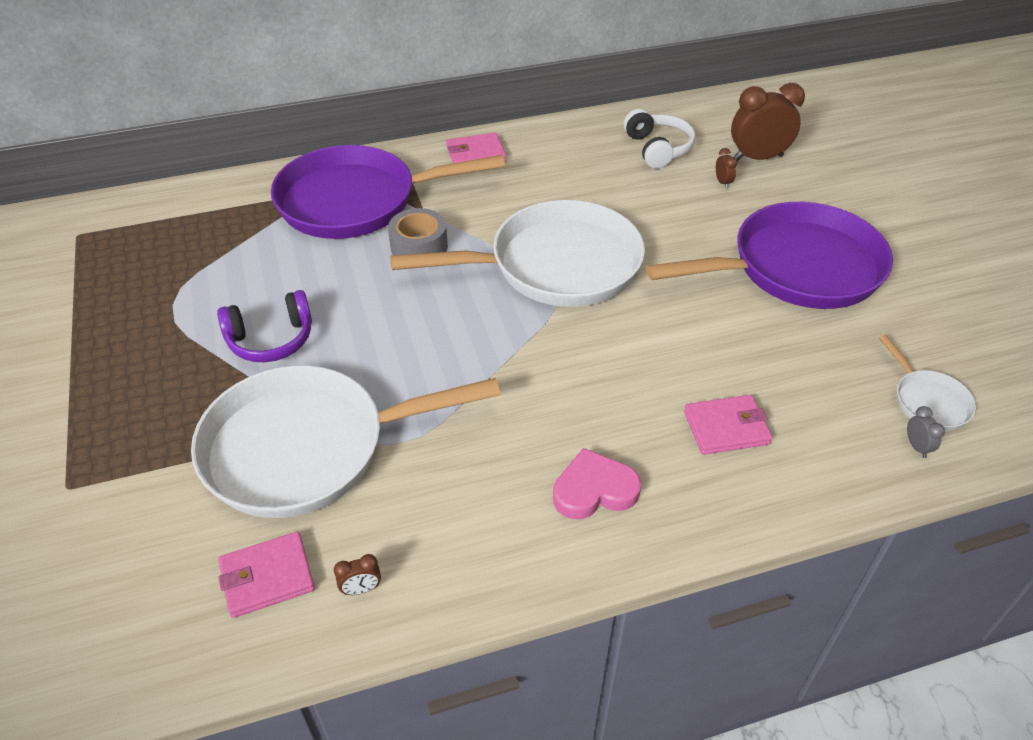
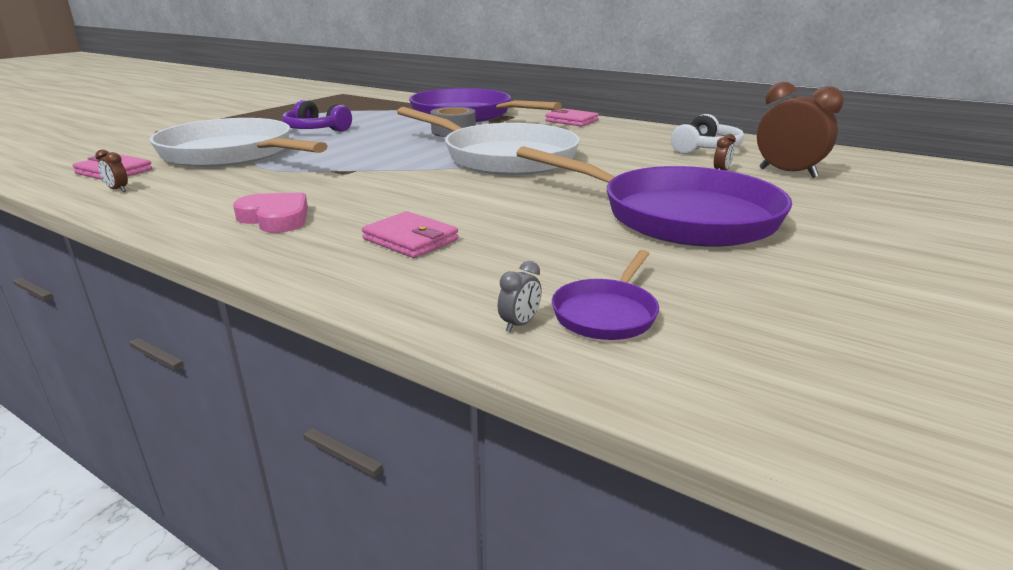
camera: 50 degrees right, 20 degrees down
(927, 401) = (606, 313): white pan -> purple pan

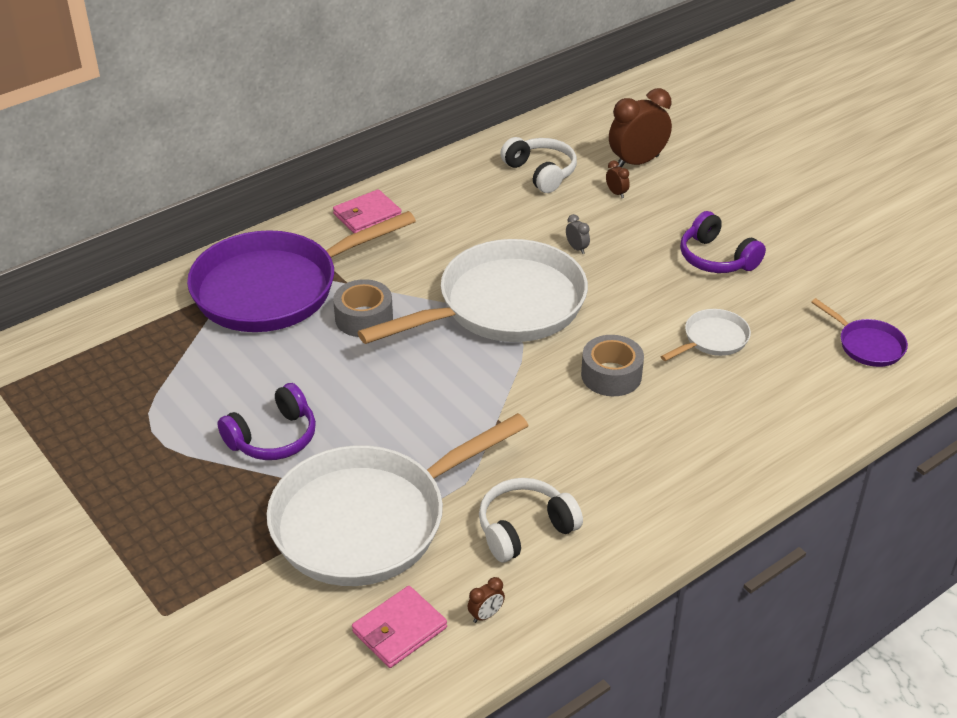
camera: 70 degrees left, 15 degrees up
(218, 190) = (524, 529): none -> white headphones
(275, 218) = (636, 486): pink heart -> none
(410, 239) = (719, 408): pink wallet -> none
(436, 195) = (611, 375): none -> grey tape
(519, 324) = (873, 383): grey clock -> grey clock (577, 248)
(528, 226) = (712, 339): none -> white pan
(677, 216) = (716, 258): purple pan -> purple headphones

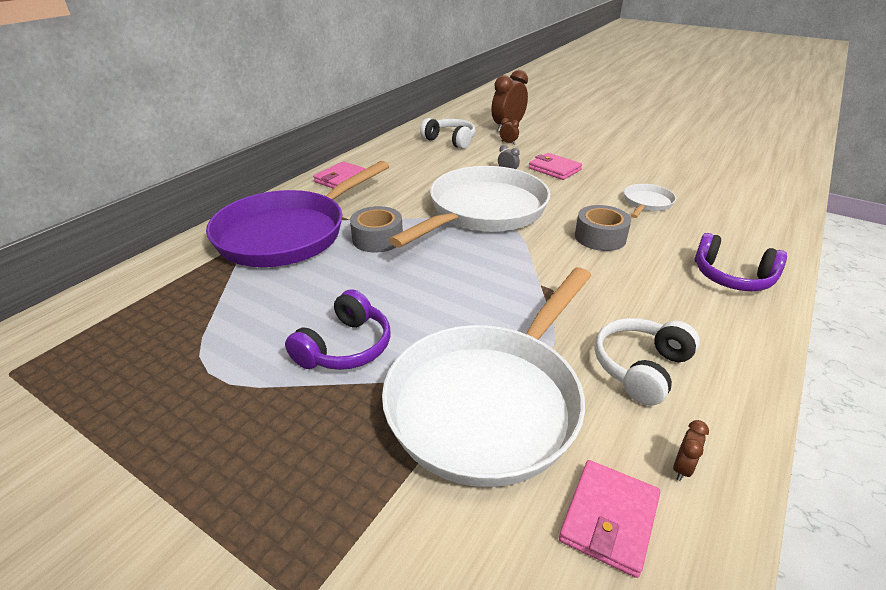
camera: 20 degrees left, 5 degrees down
(642, 256) = (554, 169): none -> pink wallet
(716, 258) = (602, 163): purple headphones -> purple headphones (732, 277)
(867, 345) = (744, 188): purple pan -> none

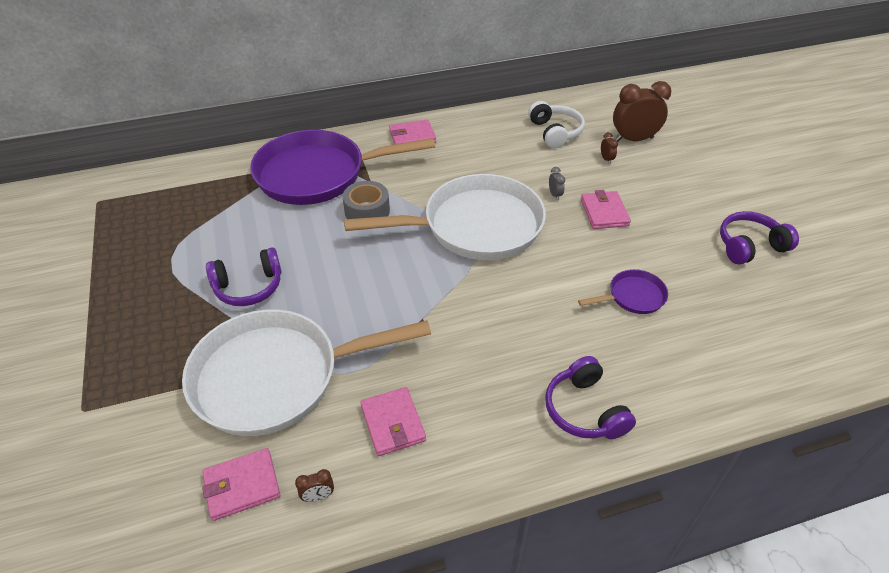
camera: 40 degrees right, 10 degrees up
(600, 237) = (532, 305): grey tape -> none
(640, 368) = (393, 423): white headphones -> pink wallet
(646, 203) = (632, 296): white pan -> purple pan
(658, 153) = (749, 246): none -> purple headphones

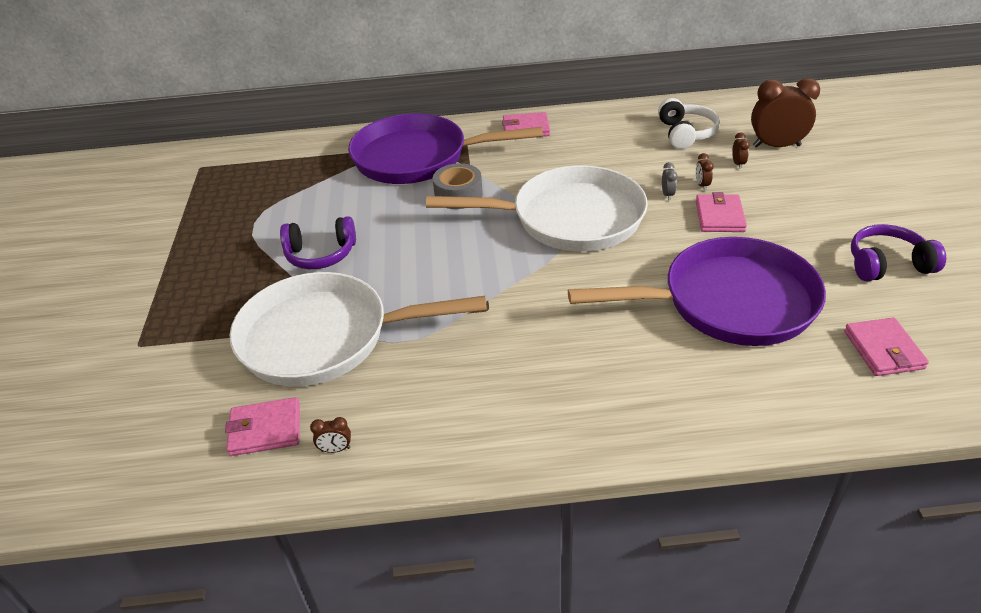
camera: 15 degrees right, 5 degrees down
(393, 423) = (429, 393): pink wallet -> pink wallet (883, 350)
(581, 183) = (702, 185): none -> brown clock
(584, 410) = (639, 407): purple headphones -> none
(632, 296) = (728, 302): purple pan -> purple pan, size x2.32

